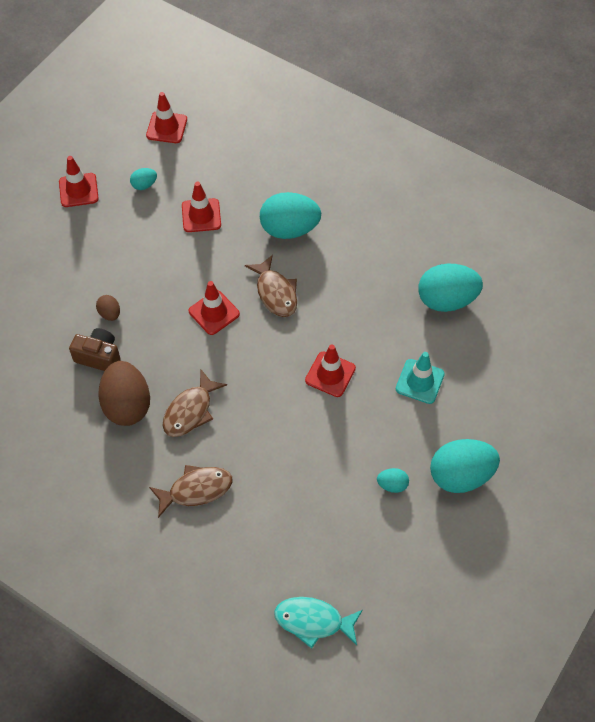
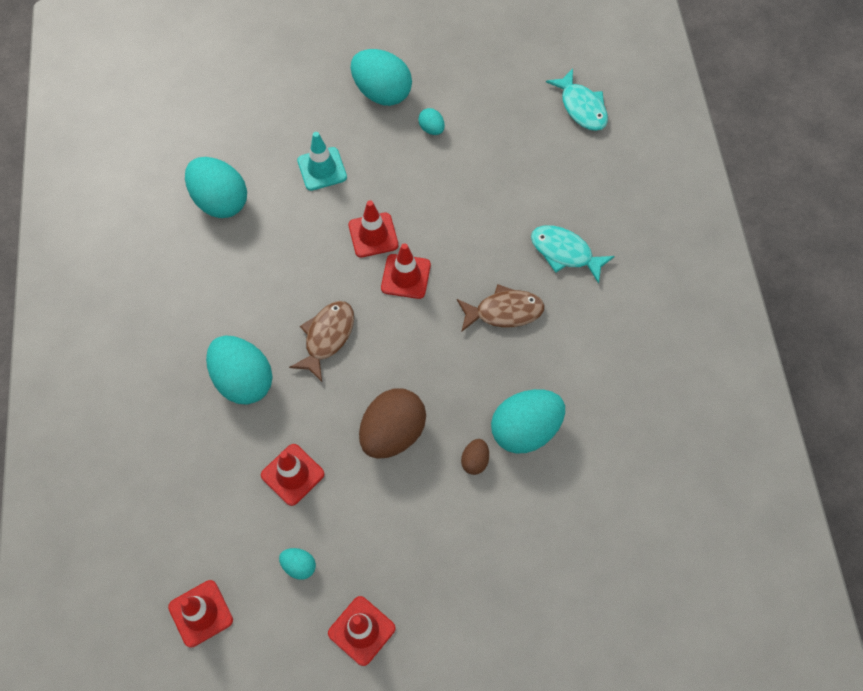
camera: 130 degrees left, 5 degrees up
(99, 356) = (525, 430): brown camera -> turquoise egg
(127, 405) = (546, 365): brown egg -> brown egg (393, 433)
(196, 490) = (565, 253): brown fish -> turquoise fish
(214, 312) = (393, 371): red traffic cone -> red traffic cone (406, 276)

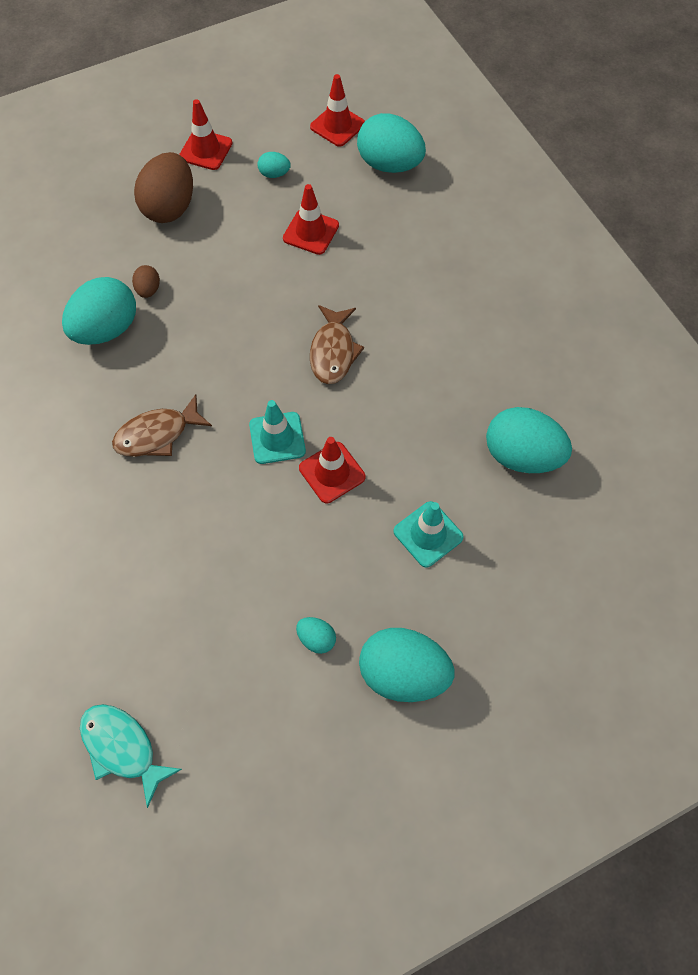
camera: 160 degrees right, 0 degrees up
(243, 380) = (395, 290): turquoise egg -> turquoise egg (389, 164)
(393, 433) = (233, 289): brown egg -> brown egg (170, 207)
(406, 276) = (277, 438): red traffic cone -> turquoise traffic cone
(565, 253) = (104, 524): turquoise fish -> none

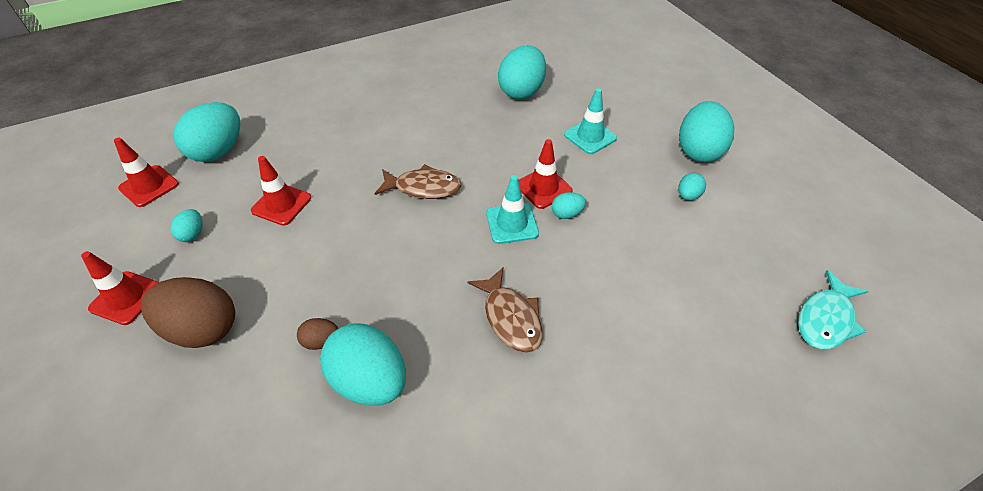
camera: 90 degrees left, 15 degrees down
(289, 494) = (566, 214): none -> turquoise egg

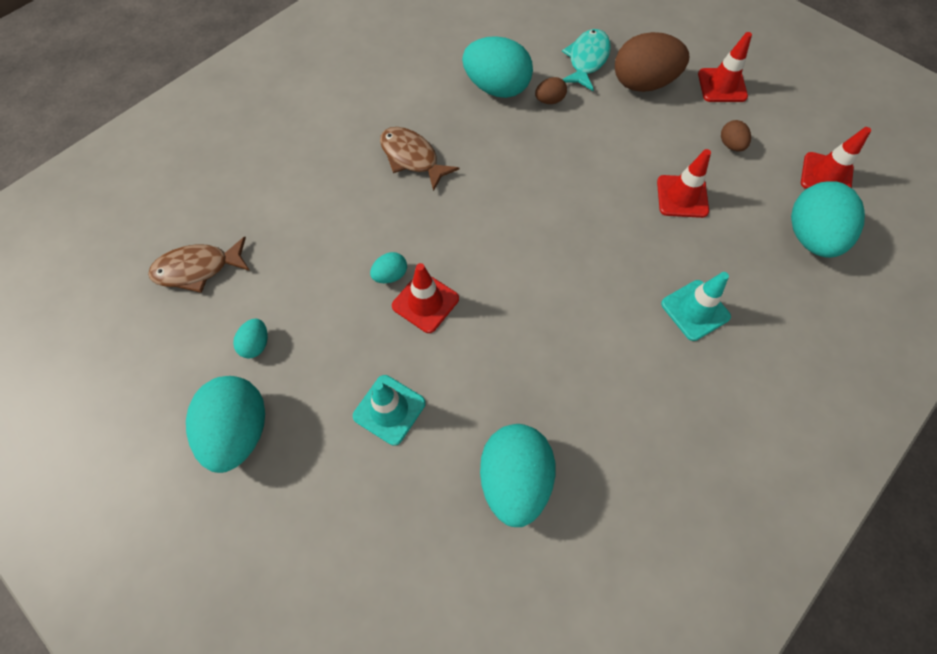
camera: 160 degrees right, 15 degrees up
(193, 234) = (730, 145): turquoise egg -> brown egg
(423, 188) = (556, 260): brown fish -> brown fish (198, 269)
(512, 223) = (444, 246): turquoise traffic cone -> turquoise traffic cone (695, 310)
(825, 319) = (134, 235): turquoise fish -> turquoise fish (587, 60)

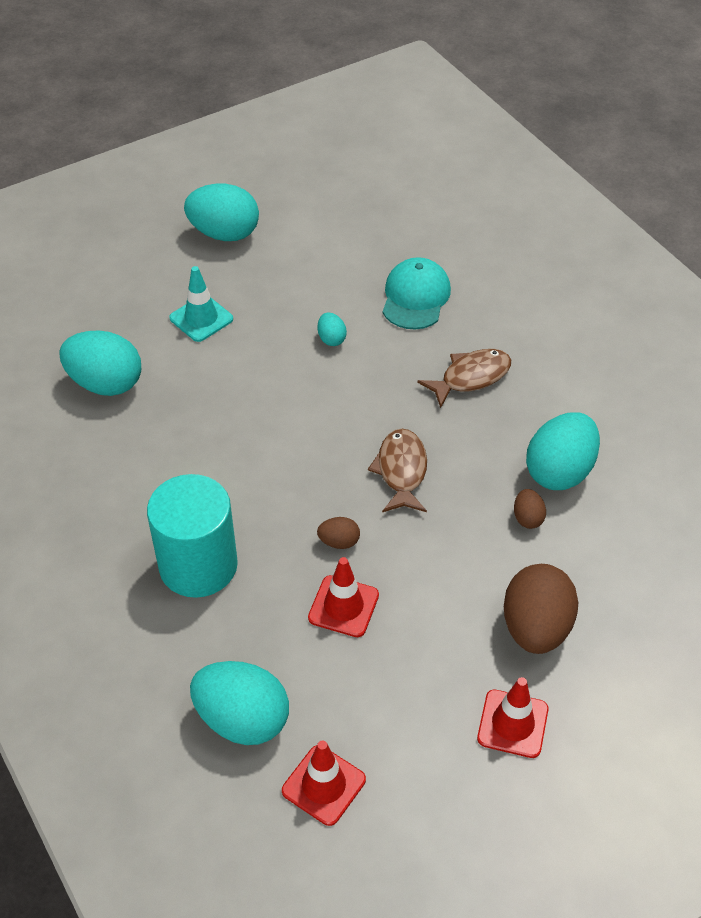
camera: 105 degrees right, 15 degrees down
(198, 269) = (384, 219): brown fish -> brown fish (401, 471)
(256, 344) = (295, 248): turquoise egg -> none
(316, 217) = (415, 297): none -> turquoise cap
(425, 302) = (293, 358): red traffic cone -> none
(587, 60) = (592, 577): turquoise fish -> none
(695, 310) = (198, 565): turquoise traffic cone -> turquoise cylinder
(730, 145) = (405, 691): brown egg -> brown egg (339, 542)

